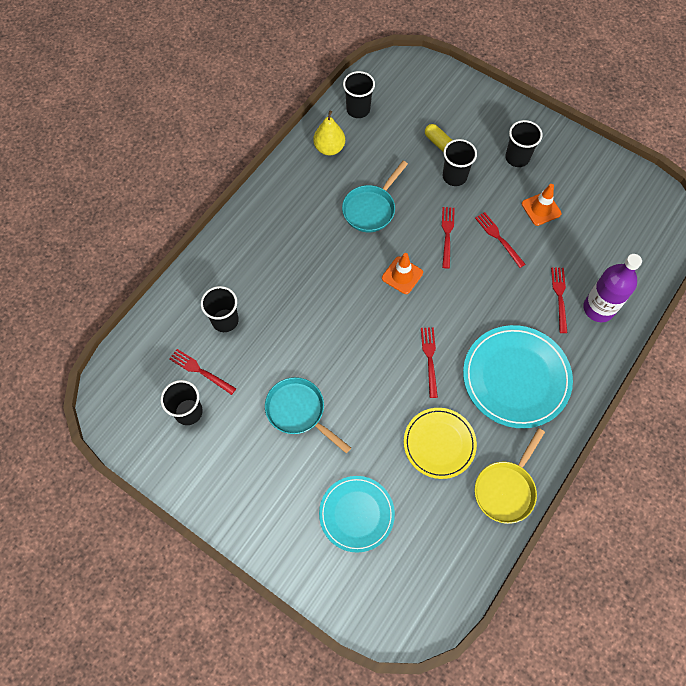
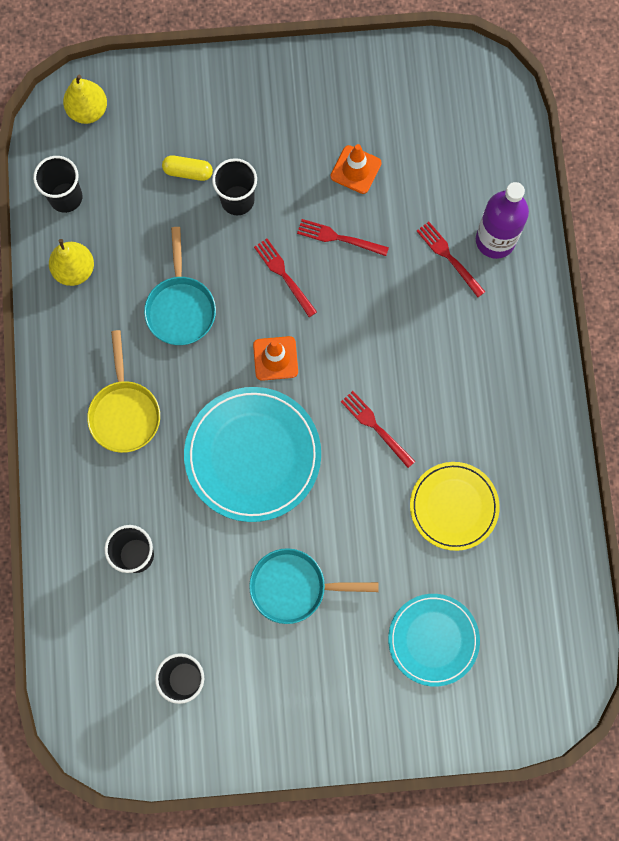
camera: 40 degrees left, 10 degrees up
(200, 371) = (158, 628): red fork -> none
(409, 76) = (88, 111): none -> yellow pear
(506, 489) = (549, 500): yellow pan -> yellow pan (125, 413)
(516, 378) = (473, 379): turquoise plate -> turquoise plate (253, 455)
(517, 158) = (285, 126): black cup -> none

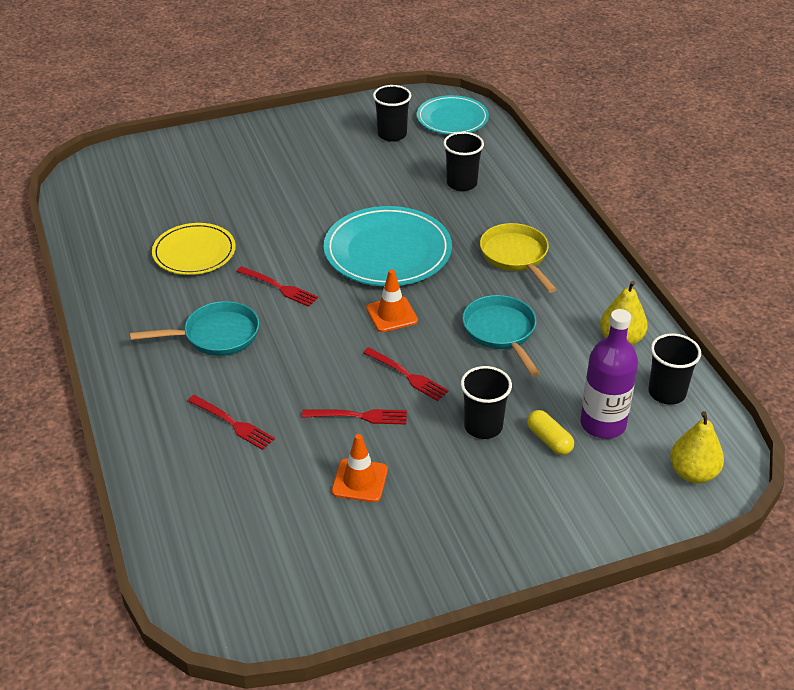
camera: 165 degrees right, 35 degrees down
(188, 172) = (549, 440): yellow capsule -> yellow capsule turned 60 degrees clockwise
(294, 587) = (323, 188): turquoise pan -> turquoise pan (216, 335)
(433, 640) = (198, 181): turquoise plate -> turquoise plate (452, 119)
(495, 240) = (182, 448): purple bottle -> purple bottle (603, 424)

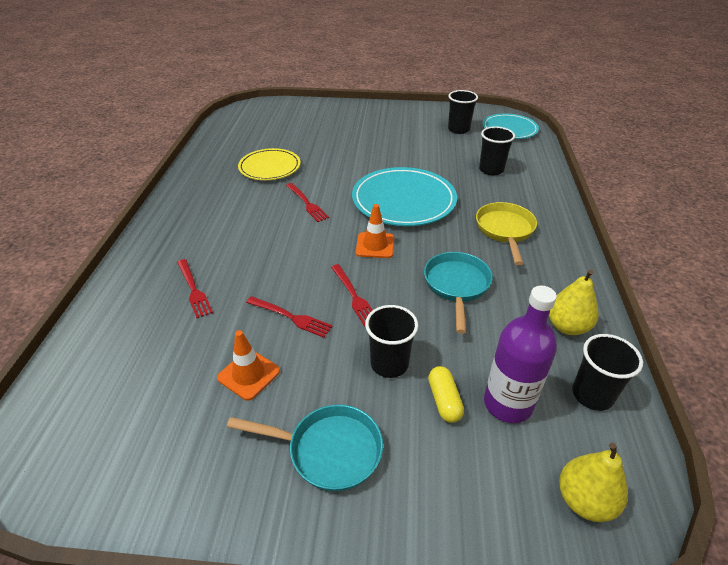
camera: 25 degrees right, 0 degrees up
(216, 335) = (237, 223): turquoise pan -> turquoise pan (329, 451)

